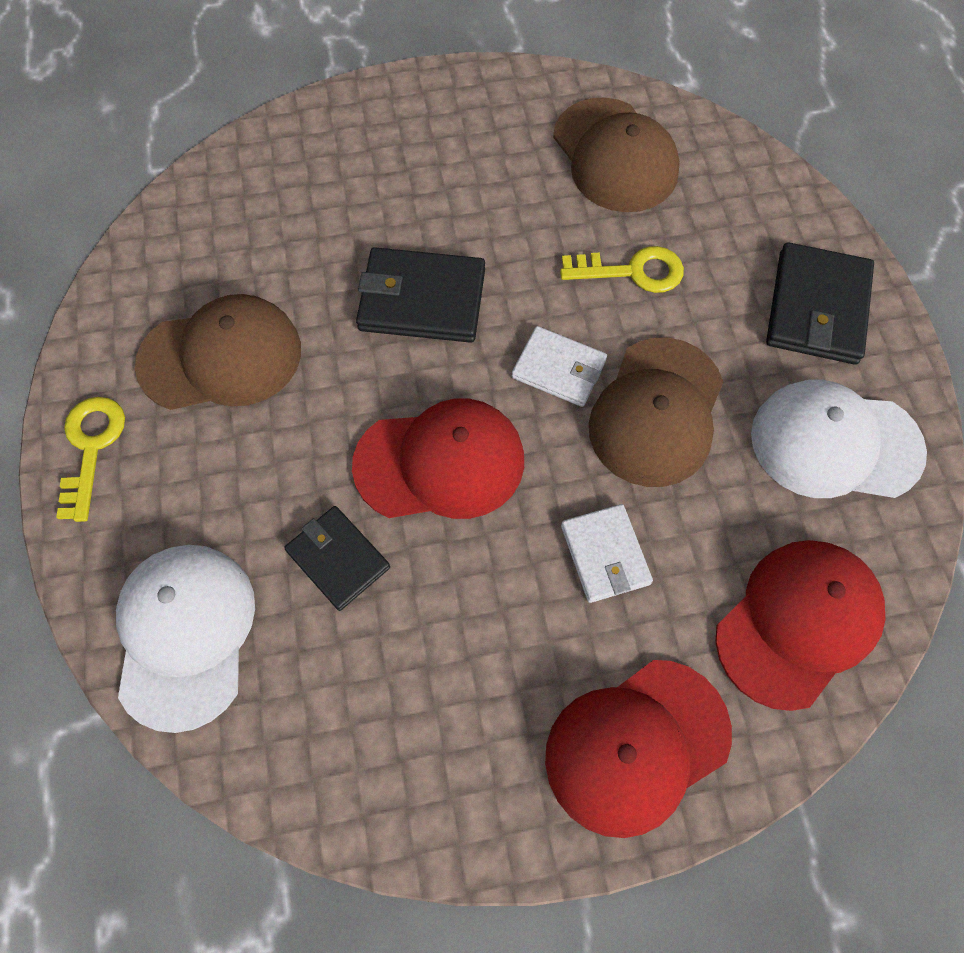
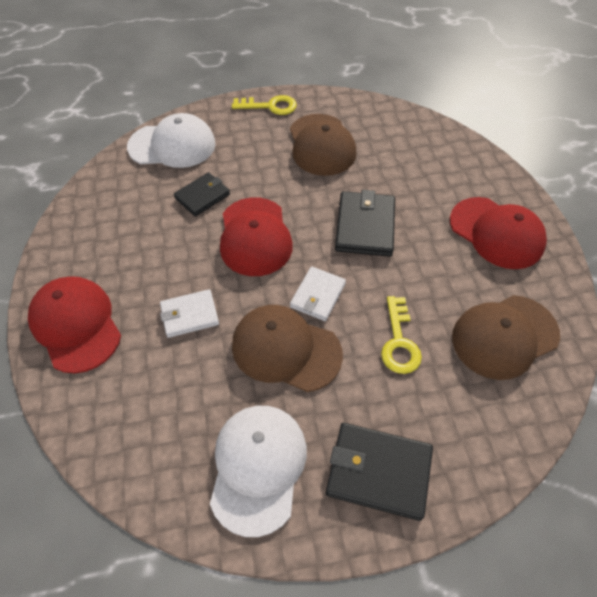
camera: 90 degrees right, 10 degrees down
(798, 623) = (129, 422): red cap -> red cap (496, 233)

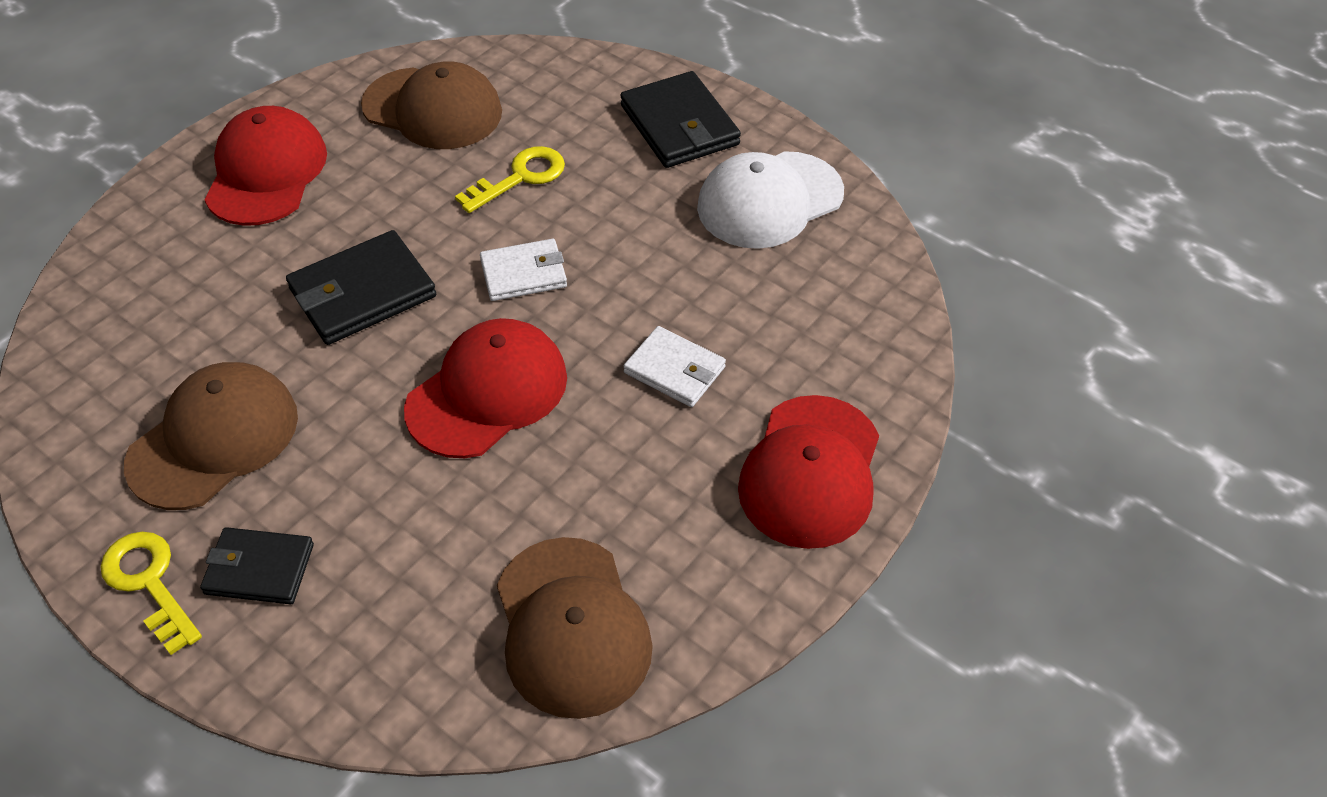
camera: 130 degrees left, 5 degrees down
(172, 145) = (381, 654): white cap -> none
(202, 196) = (465, 511): black wallet -> black wallet (259, 569)
(286, 349) = (626, 257): brown cap -> brown cap (571, 627)

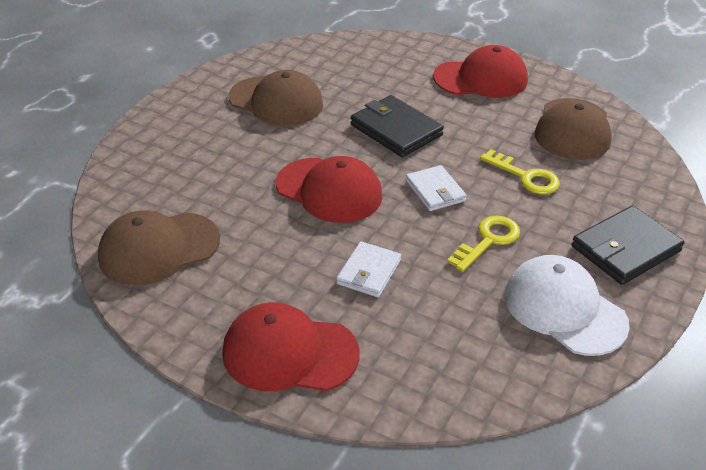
camera: 80 degrees right, 10 degrees down
(149, 583) = (185, 101): yellow key -> yellow key (488, 240)
(259, 569) = (195, 131): black wallet -> none

